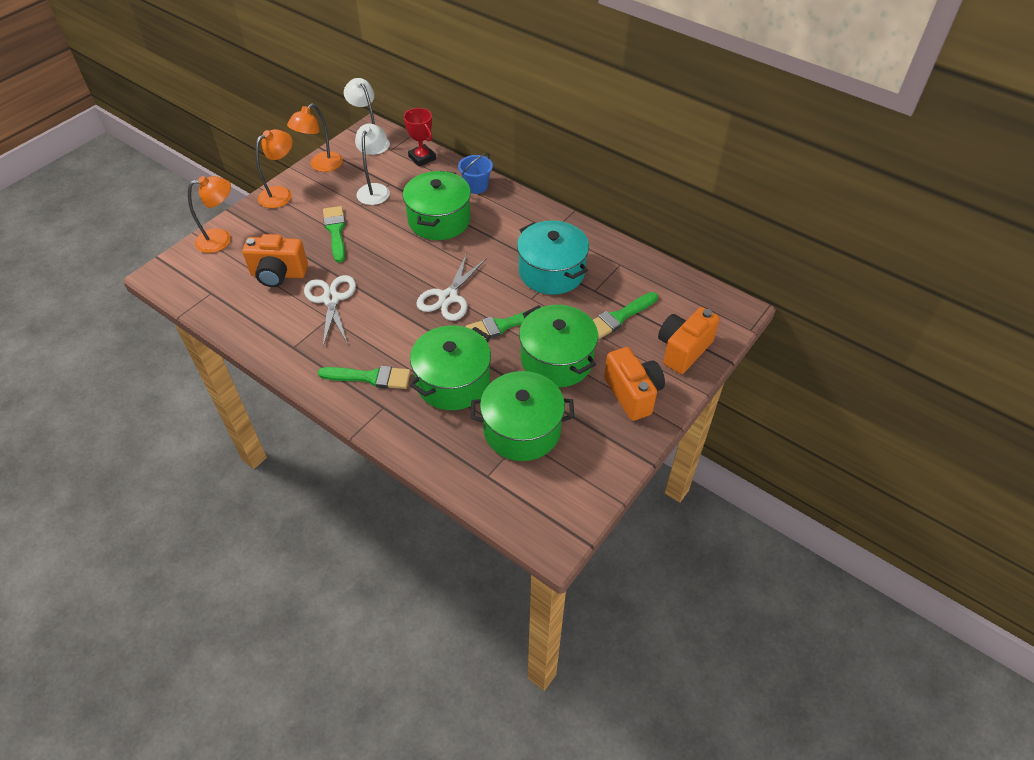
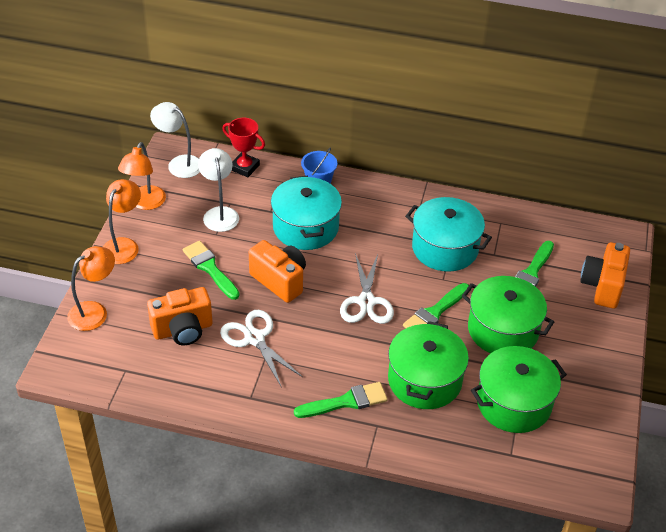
camera: 25 degrees left, 5 degrees down
(439, 220) = (305, 227): green pot -> turquoise pot
(633, 394) = (586, 339): orange camera -> orange camera (280, 281)

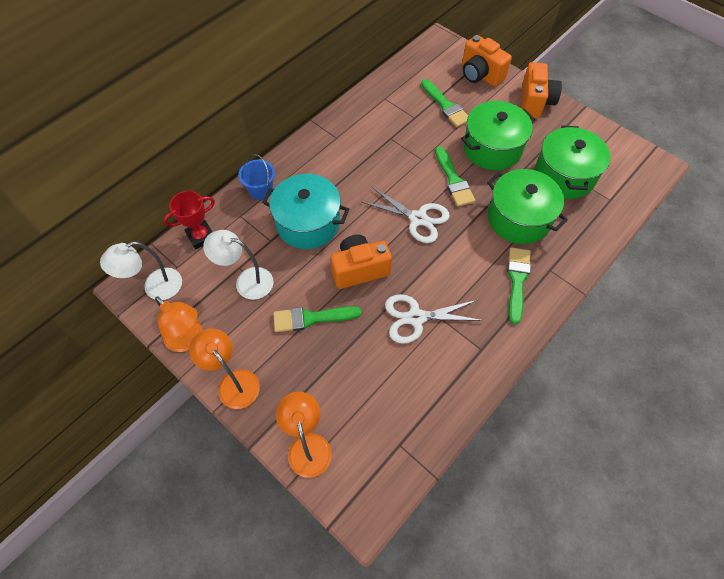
camera: 60 degrees left, 15 degrees up
(183, 330) = (375, 372): orange camera -> orange camera (534, 102)
(445, 248) = (390, 143): turquoise pot -> none

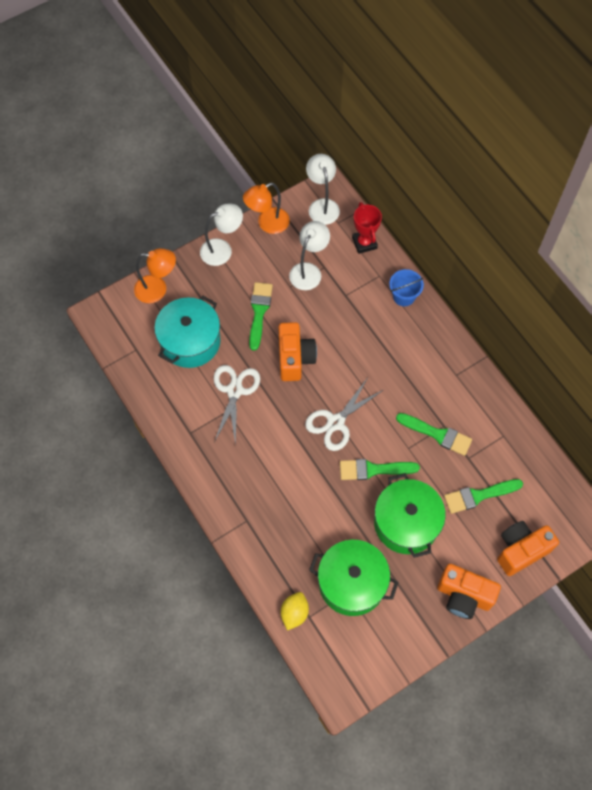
camera: 105 degrees right, 5 degrees up
(233, 382) = (222, 249): orange lamp -> white lamp
(308, 223) = (356, 328): turquoise pot -> turquoise pot (190, 341)
(517, 281) = (244, 486): green brush -> green brush (437, 434)
(519, 218) = (311, 515): green pot -> none
(613, 211) = (294, 613): none -> yellow lemon

